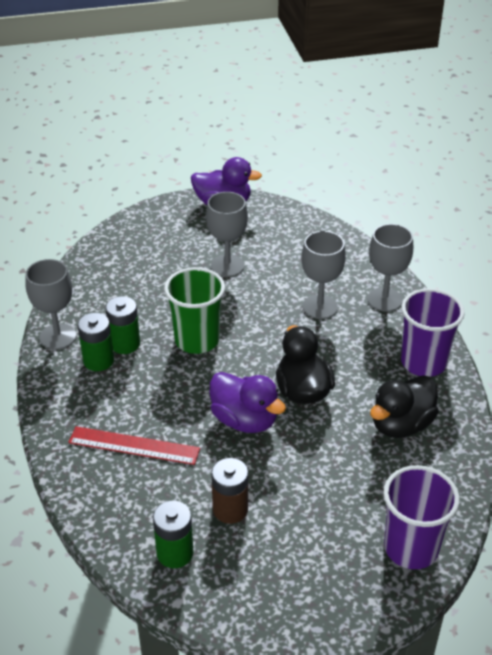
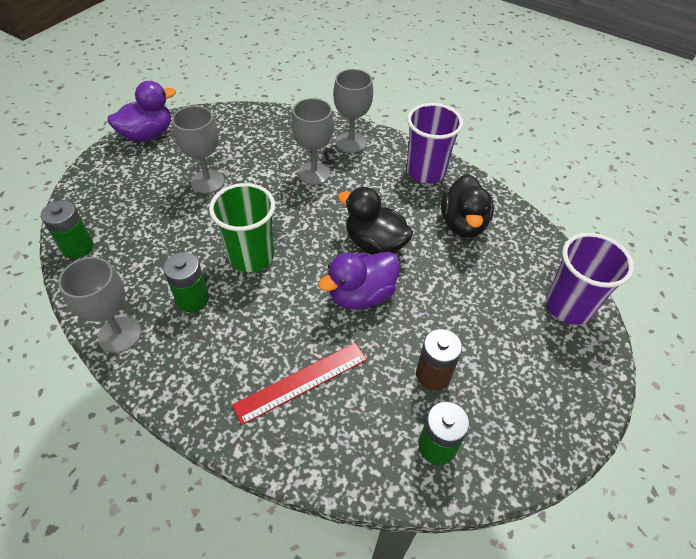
camera: 45 degrees left, 10 degrees up
(98, 361) = (185, 330): green battery -> green battery (78, 247)
(244, 420) = (361, 295): purple duck -> purple duck turned 150 degrees clockwise

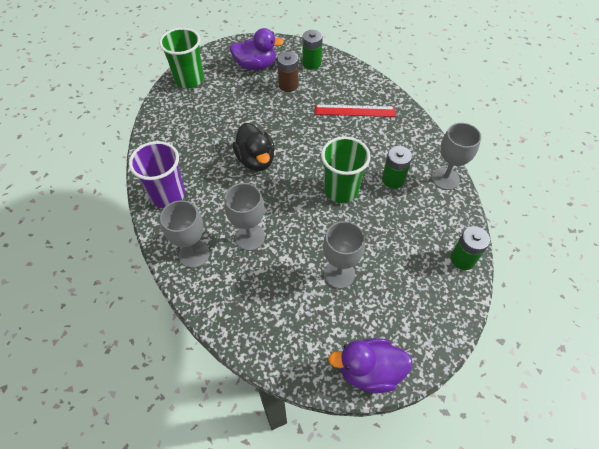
camera: 145 degrees left, 5 degrees up
(361, 295) = (291, 135): purple duck -> purple duck (256, 65)
(463, 224) = (189, 145): black duck -> none
(568, 306) = (189, 80): purple cup -> green cup

